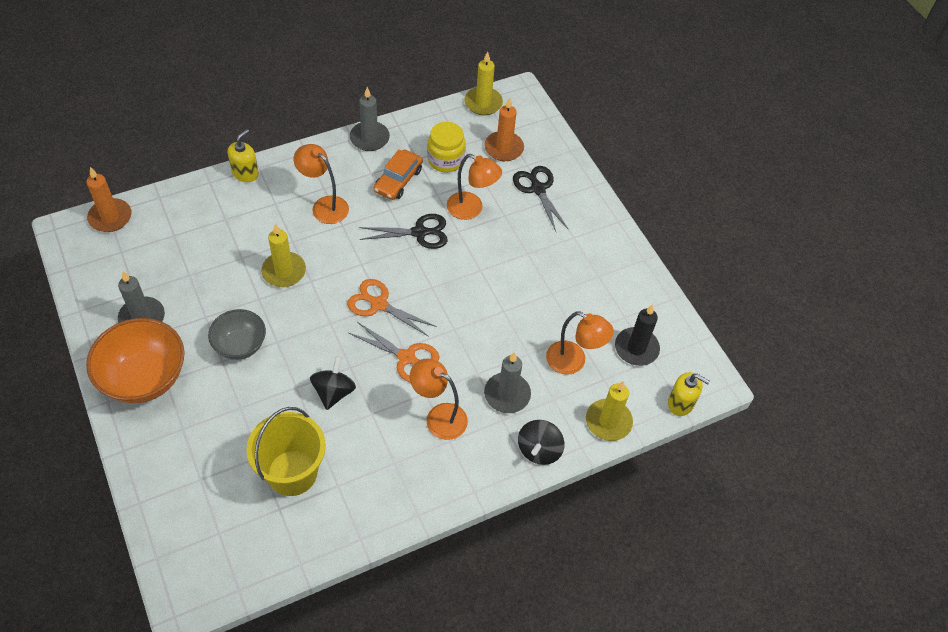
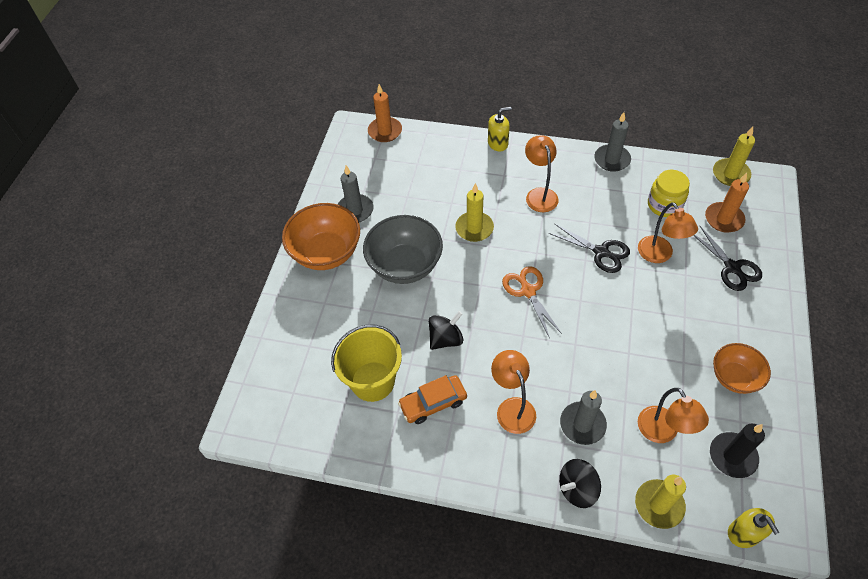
camera: 45 degrees right, 0 degrees up
(240, 345) = (405, 265): grey bowl -> grey bowl, size x1.62
(398, 180) = (612, 202): orange car -> orange car (433, 403)
(406, 357) = (520, 345): orange scissors -> none
(538, 189) = (732, 267): black scissors -> black scissors turned 135 degrees clockwise
(598, 283) = (734, 377): none -> orange bowl

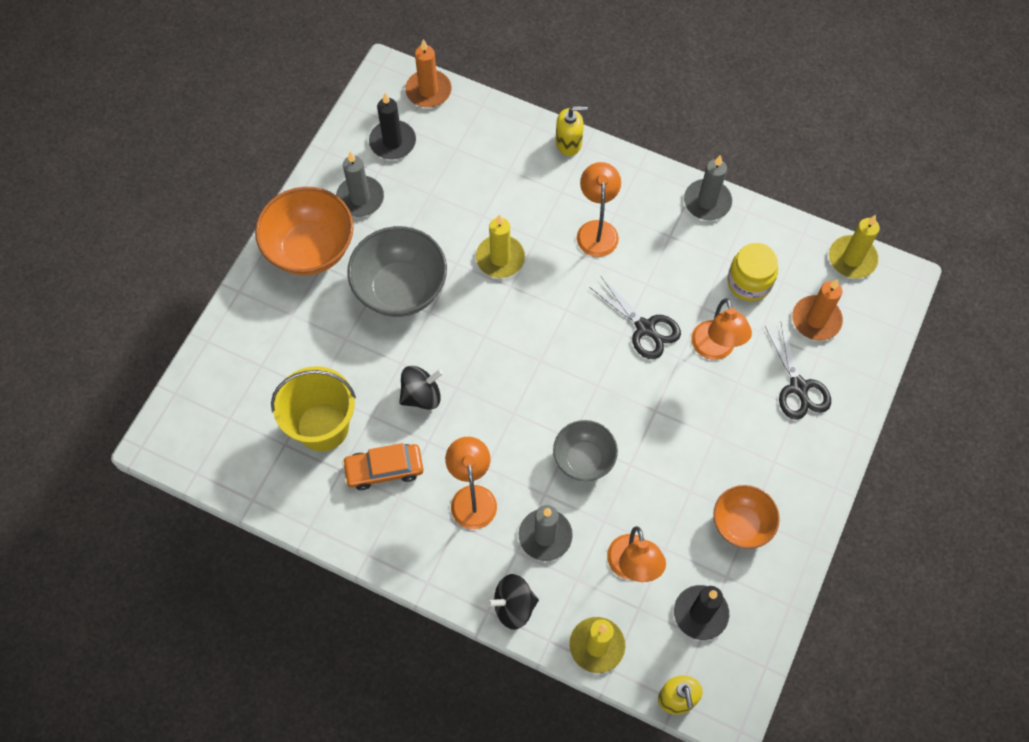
camera: 10 degrees right, 10 degrees up
(368, 169) = (392, 142): none -> black candle
(528, 291) = (538, 358): orange scissors -> none
(591, 357) = (584, 459): none -> grey bowl

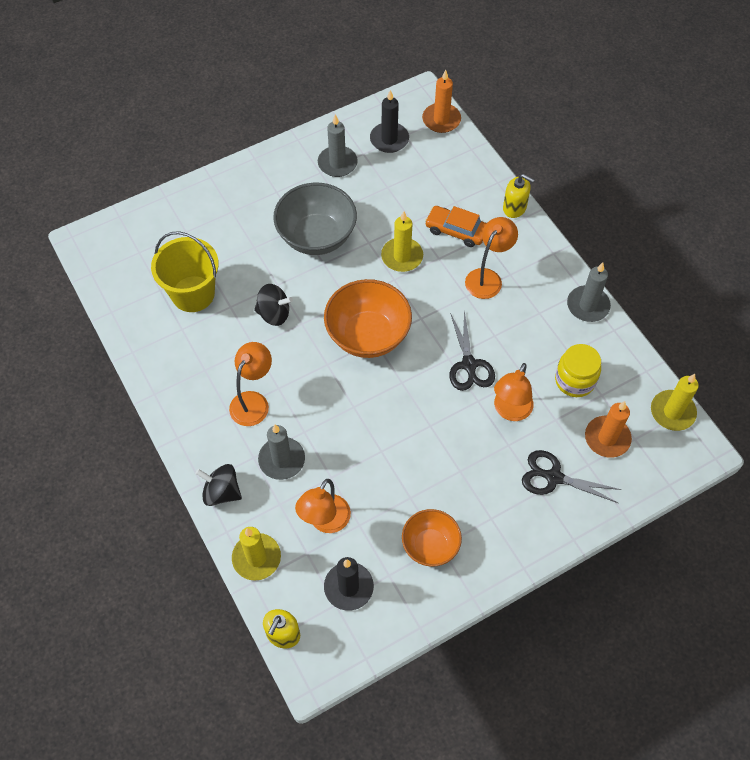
camera: 35 degrees right, 5 degrees down
(310, 249) = (278, 177): orange bowl -> orange bowl (368, 335)
(384, 469) = (210, 346): orange car -> orange car (456, 230)
(584, 459) = (351, 426): grey bowl -> none
(798, 387) = (553, 477): black scissors -> black scissors turned 90 degrees clockwise

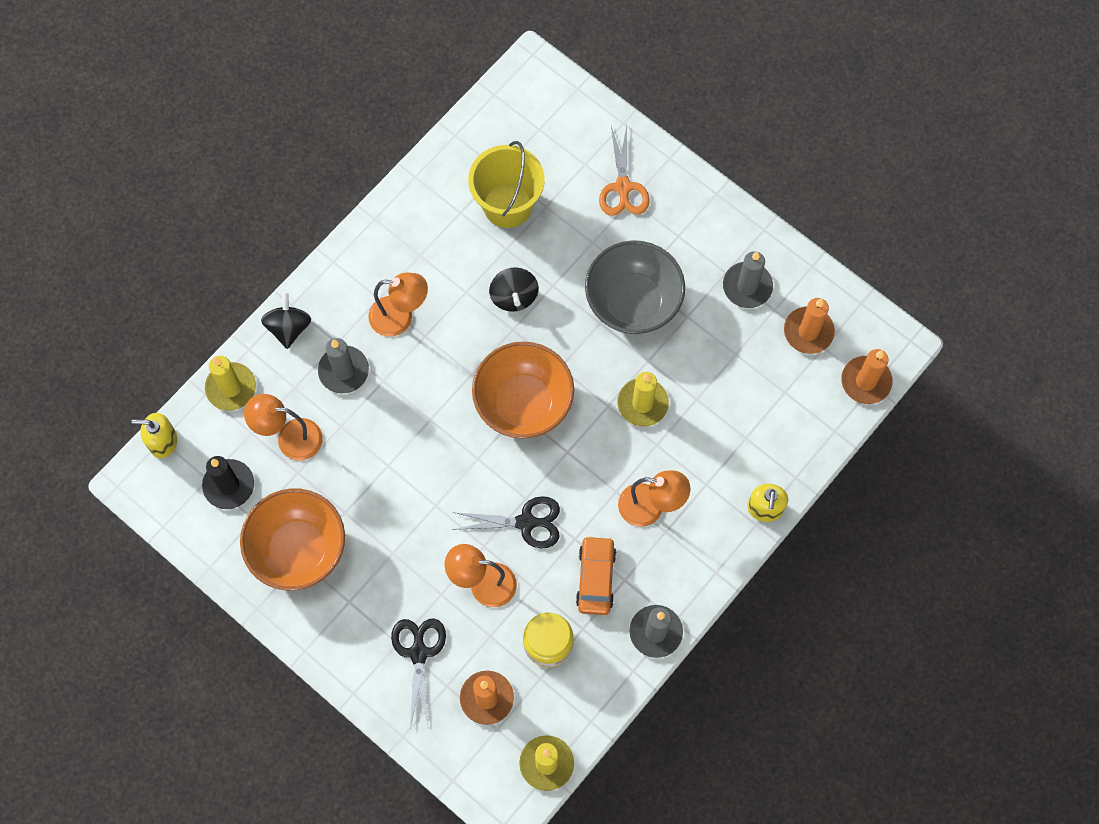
camera: 70 degrees right, 10 degrees up
(218, 213) = (623, 187): none -> orange scissors
(389, 139) = (808, 331): black candle -> orange candle
(430, 545) = (298, 549): orange bowl -> orange bowl, size x1.62
(456, 230) = (703, 451): orange car -> orange car (596, 578)
(469, 365) = (526, 522): black scissors -> black scissors turned 150 degrees counterclockwise

